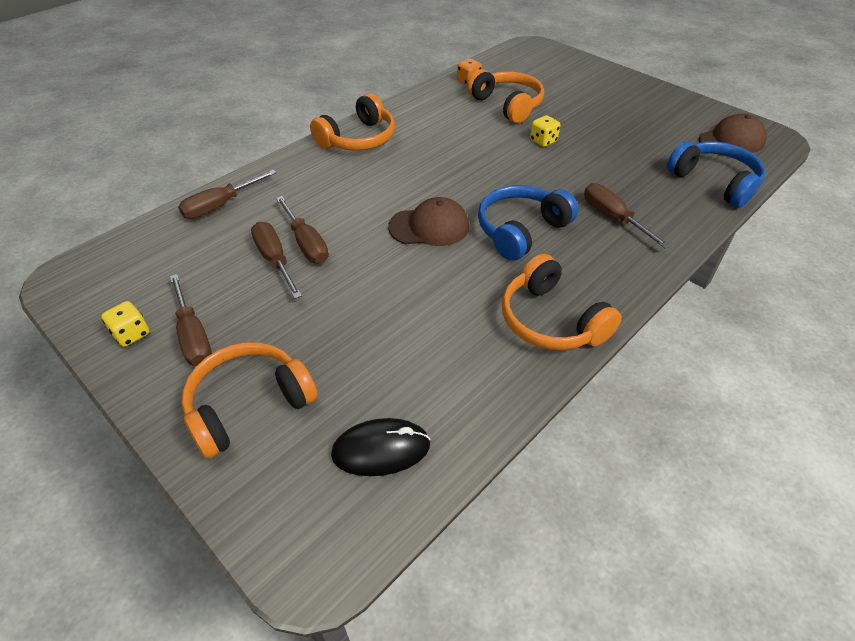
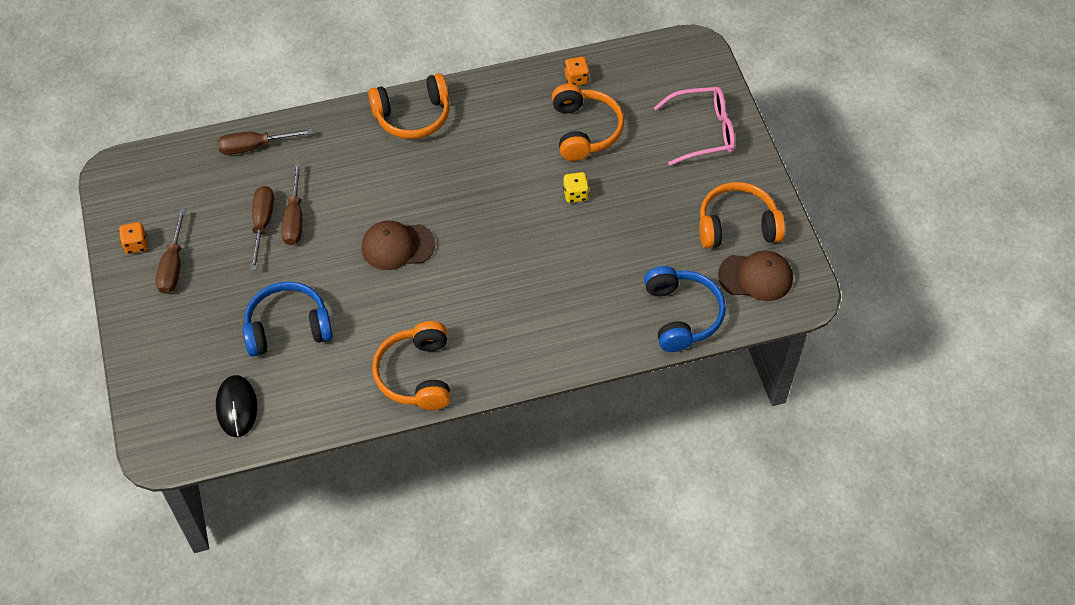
camera: 30 degrees right, 10 degrees up
(131, 334) = (136, 244): yellow dice -> orange dice
(249, 405) = (179, 337): orange headphones -> orange headphones (737, 226)
(381, 449) = (236, 407): black mouse -> black mouse turned 60 degrees clockwise
(429, 227) = (397, 246): brown cap -> brown cap turned 150 degrees clockwise
(521, 230) = (466, 285): blue headphones -> blue headphones (288, 327)
(591, 80) = (703, 131): none -> pink glasses
(613, 218) = (552, 309): brown screwdriver -> none

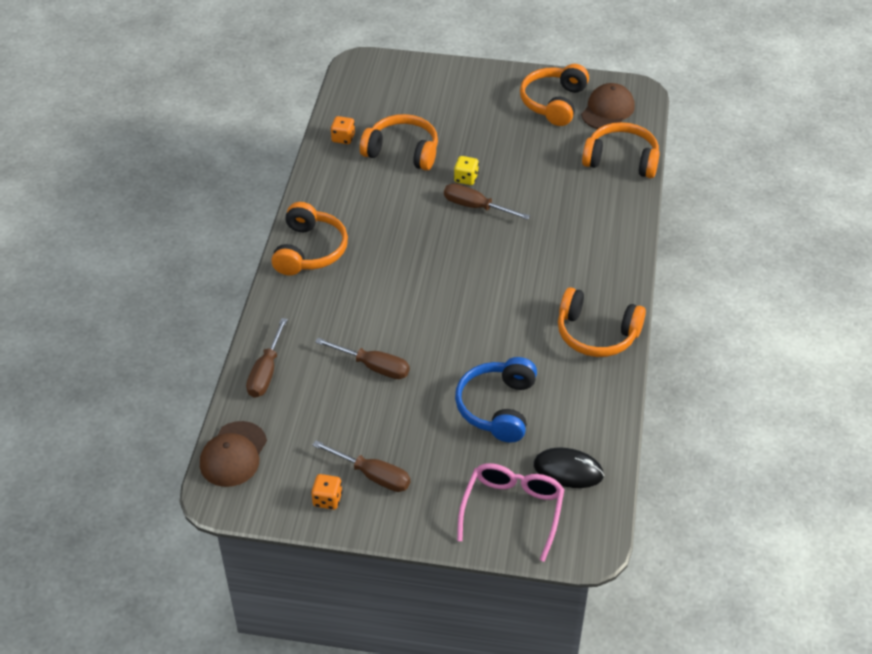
camera: 65 degrees left, 10 degrees down
(262, 224) = (365, 392): brown screwdriver -> brown screwdriver (475, 207)
(397, 246) = (451, 305): brown cap -> brown cap (233, 454)
(681, 315) = (621, 160): blue headphones -> orange headphones
(703, 131) = (450, 88): pink glasses -> pink glasses (512, 510)

